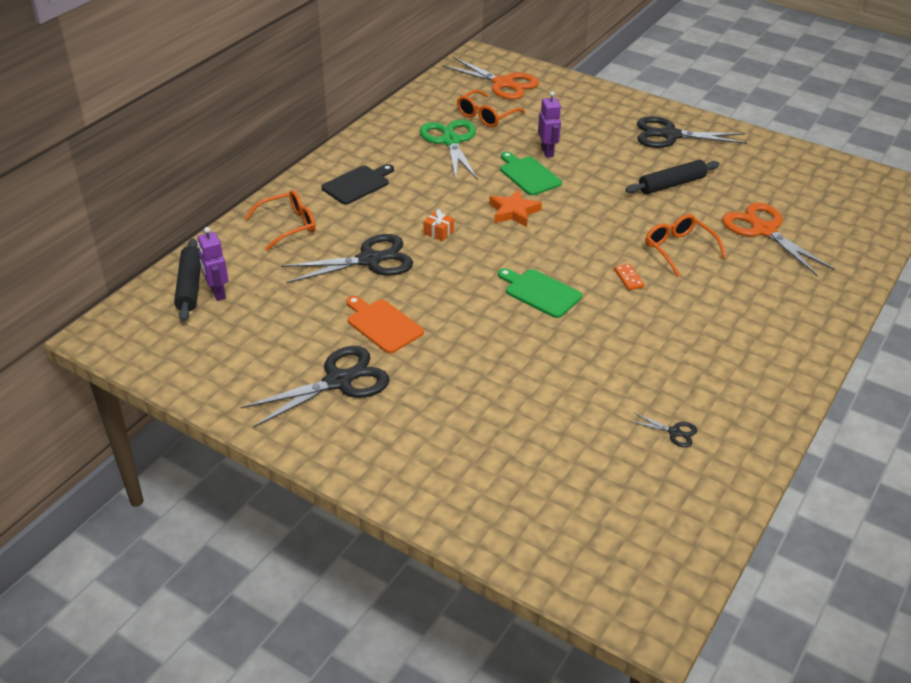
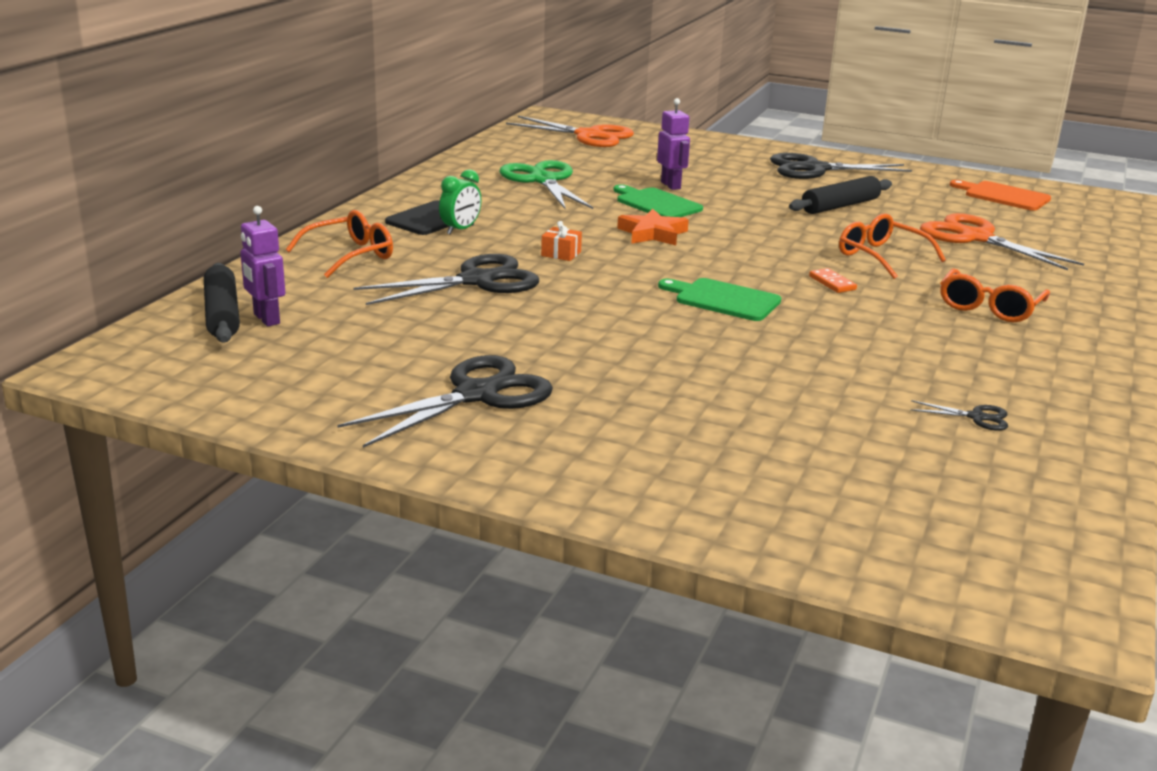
camera: 10 degrees left, 15 degrees down
(373, 200) = (460, 230): none -> green clock
(382, 325) = (519, 338): orange cutting board -> orange cutting board (1003, 196)
(486, 116) = (579, 160): orange glasses -> orange glasses (989, 308)

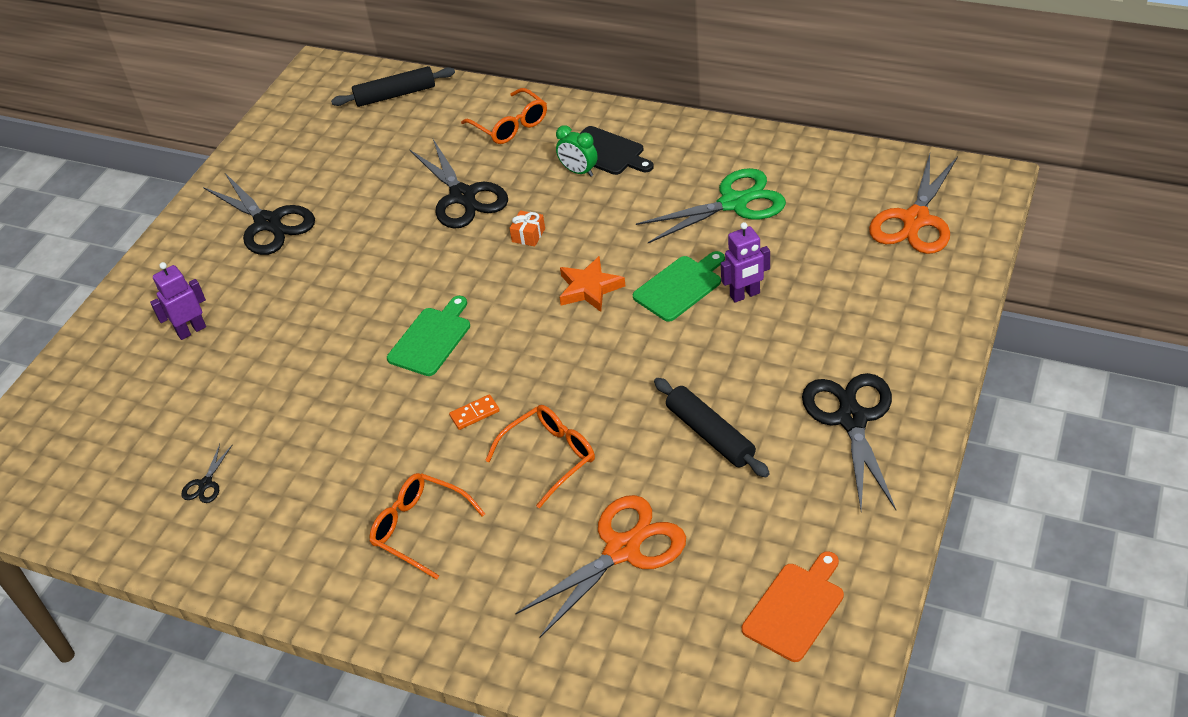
camera: 95 degrees right, 20 degrees up
(266, 319) = (388, 114): purple robot -> purple robot (191, 330)

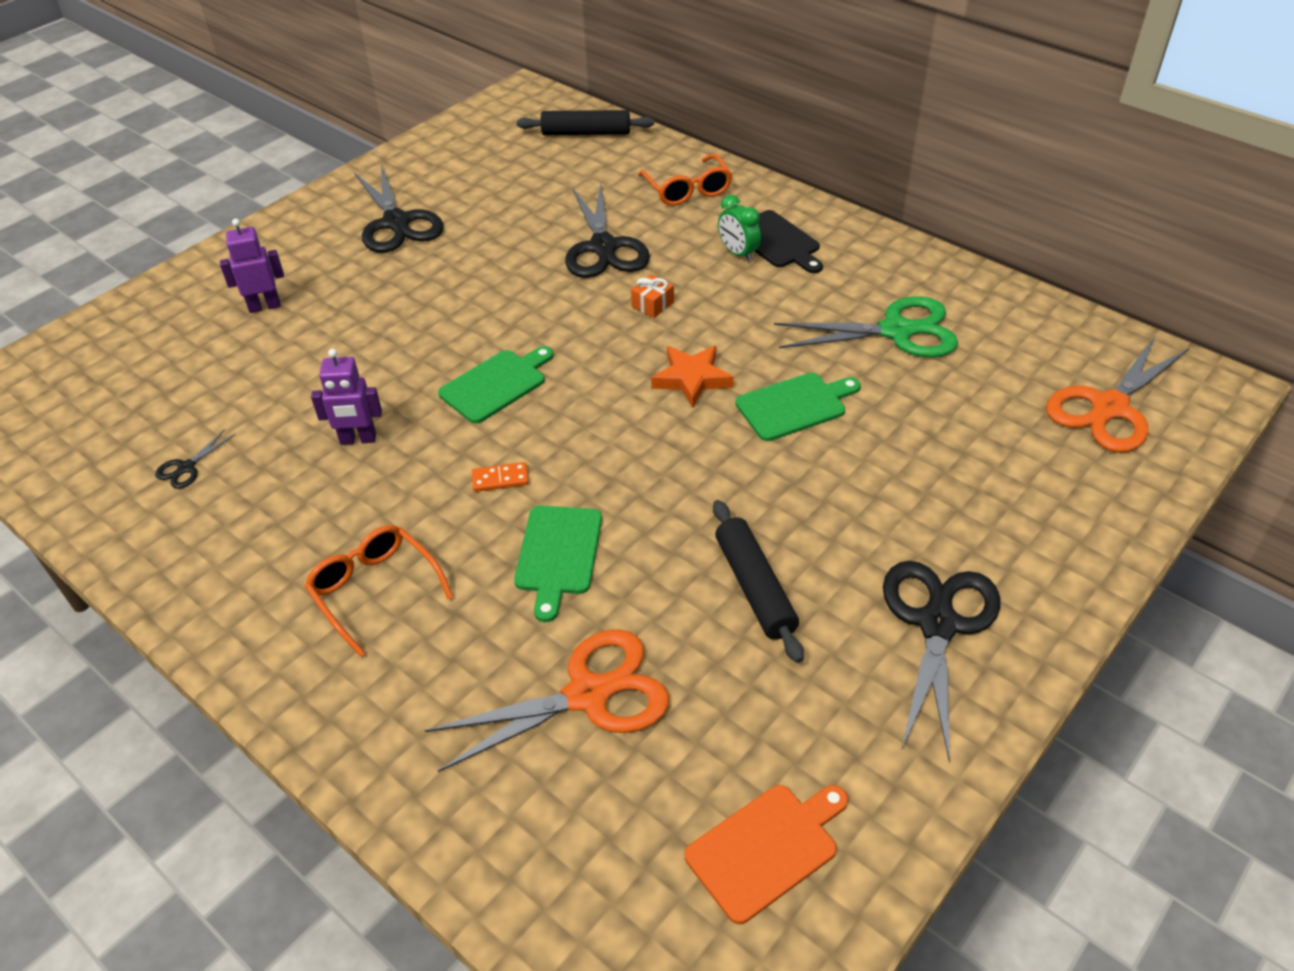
camera: 15 degrees right, 0 degrees up
(550, 457) = (558, 554): orange glasses -> green cutting board
(745, 295) = (866, 436): purple robot -> purple robot (358, 439)

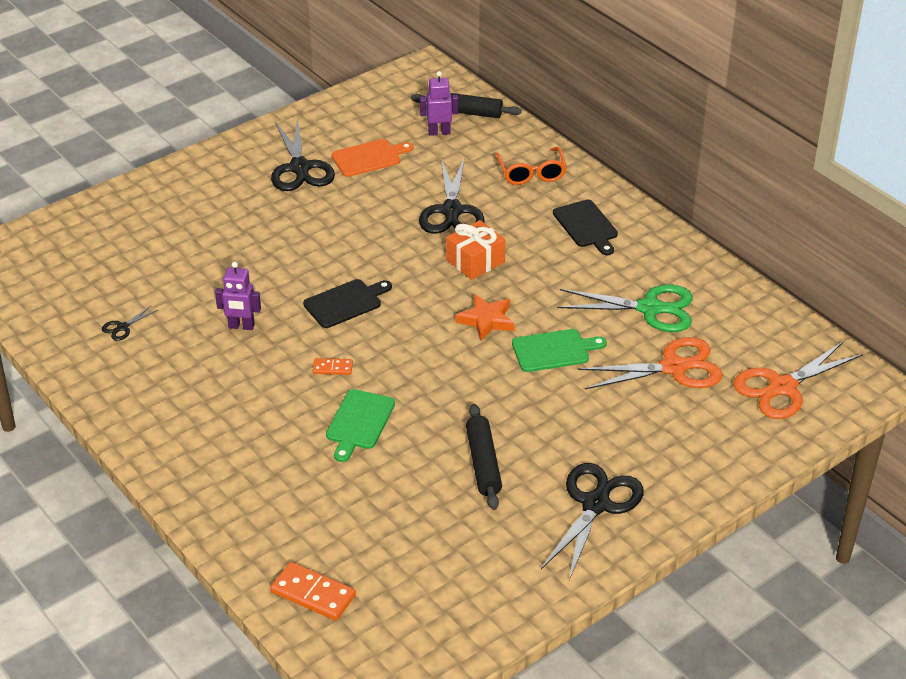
camera: 10 degrees right, 5 degrees down
(265, 306) = (191, 220): purple robot -> purple robot (439, 132)
(374, 590) = (234, 425): orange glasses -> none
(496, 384) = (345, 303): green cutting board -> black cutting board
(558, 867) = (313, 594): none -> orange domino
(587, 695) = (355, 507): orange scissors -> orange scissors (673, 367)
(652, 304) = (475, 261): orange gift -> orange gift, size x1.80
(738, 253) = (553, 231): green clock -> none
(766, 848) = (439, 606): orange cutting board -> orange cutting board (369, 158)

